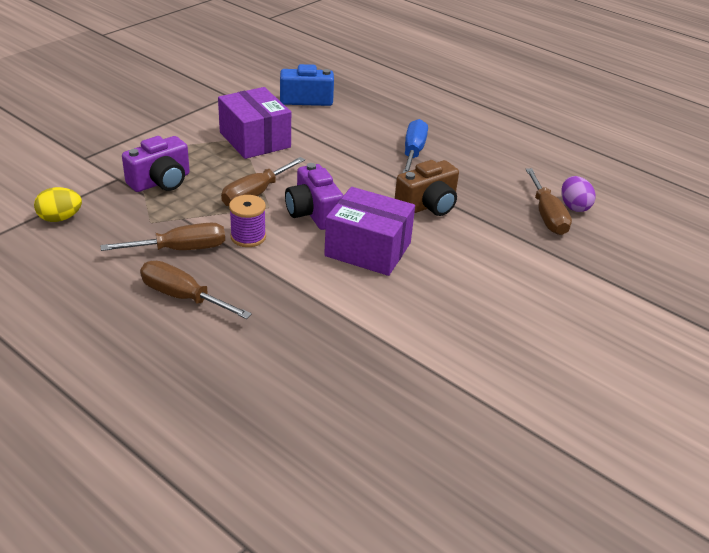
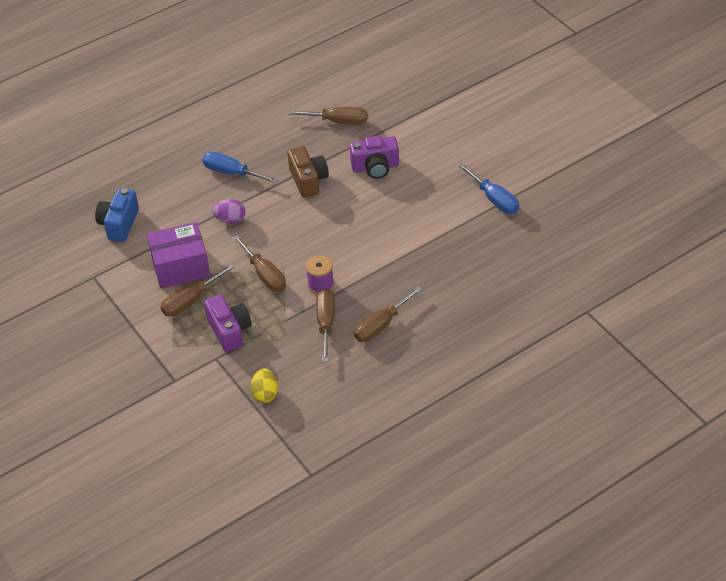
camera: 70 degrees left, 10 degrees up
(204, 152) = (190, 301): none -> brown screwdriver
(313, 213) = (300, 245): purple camera -> purple camera (375, 167)
(368, 249) = (352, 222): purple box -> none
(475, 385) = (494, 199): none -> blue screwdriver
(574, 206) = (331, 104): purple egg -> purple egg (230, 220)

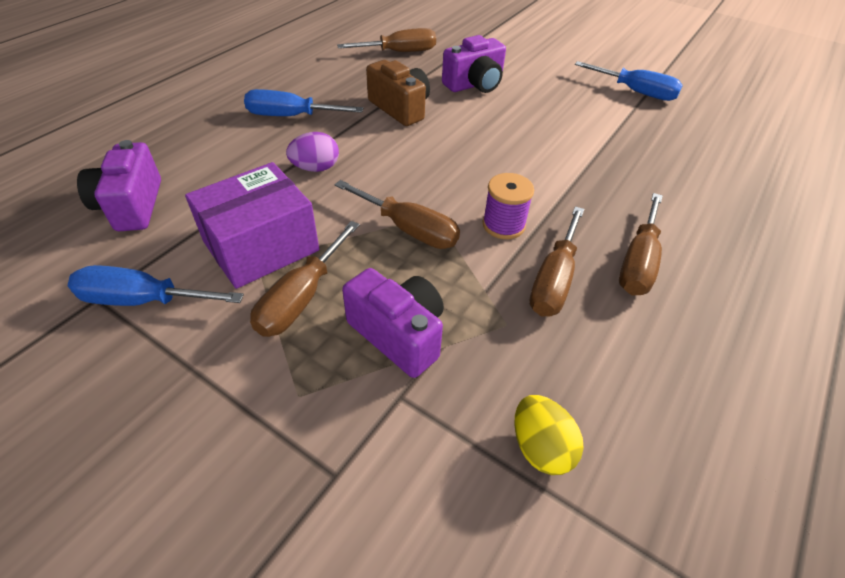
camera: 25 degrees left, 0 degrees up
(115, 283) = (143, 300): none -> blue screwdriver
(119, 224) = (131, 206): blue camera -> purple camera
(326, 323) = (554, 280): brown screwdriver -> brown screwdriver turned 135 degrees counterclockwise

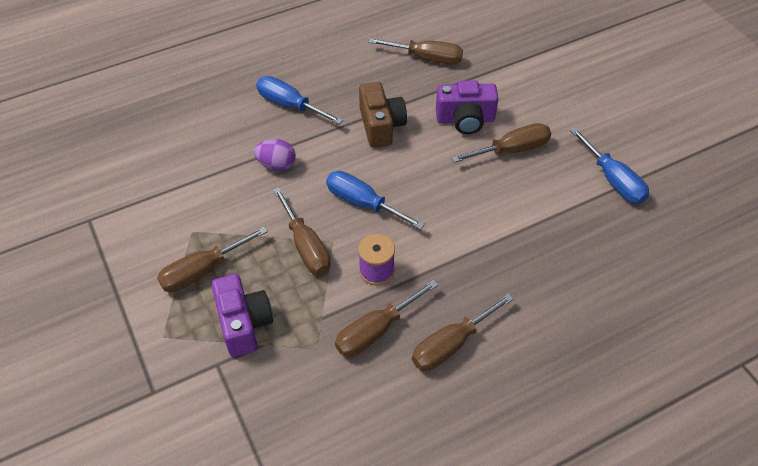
camera: 30 degrees right, 5 degrees up
(131, 206) = (140, 153): purple camera -> none
(143, 300) = (113, 232): blue screwdriver -> blue screwdriver (363, 203)
(261, 246) = (201, 220): purple box -> none
(535, 94) = (512, 150): none -> brown screwdriver
(540, 447) = (274, 434): yellow egg -> none

